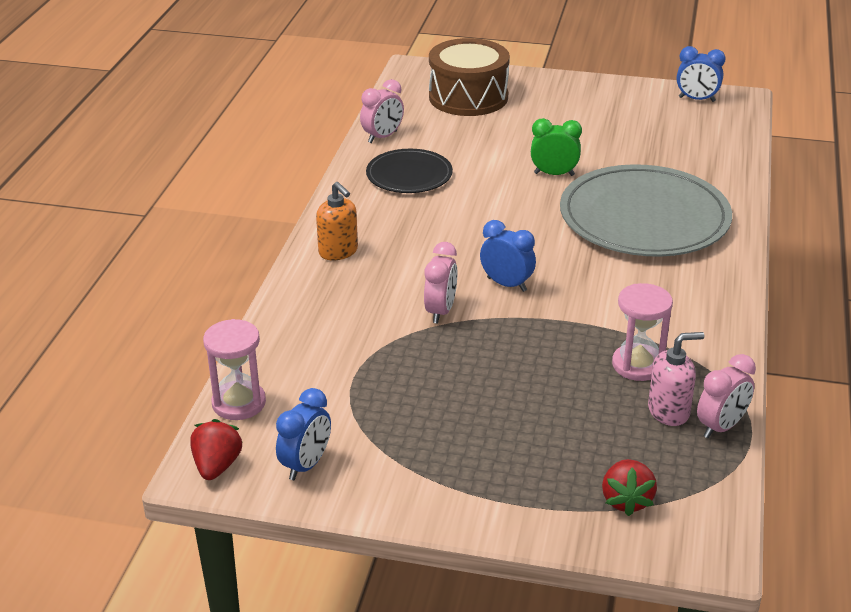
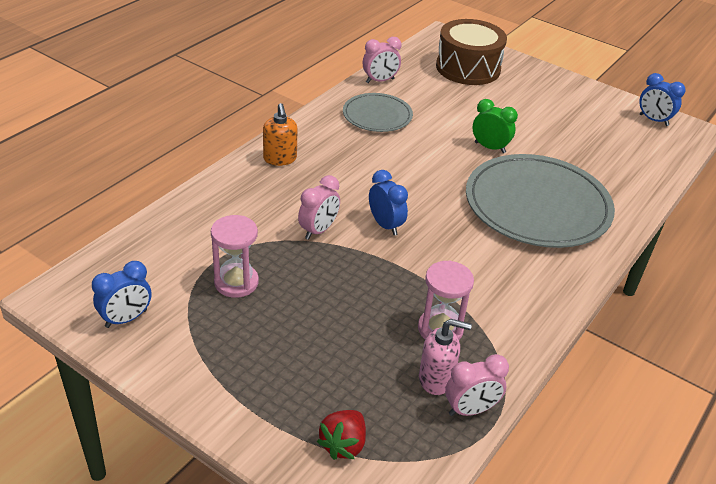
camera: 20 degrees right, 5 degrees up
(217, 466) = (65, 296): red strawberry -> none
(239, 403) = (119, 252): pink hourglass -> pink hourglass (236, 282)
(409, 175) = (377, 115): black plate -> grey plate

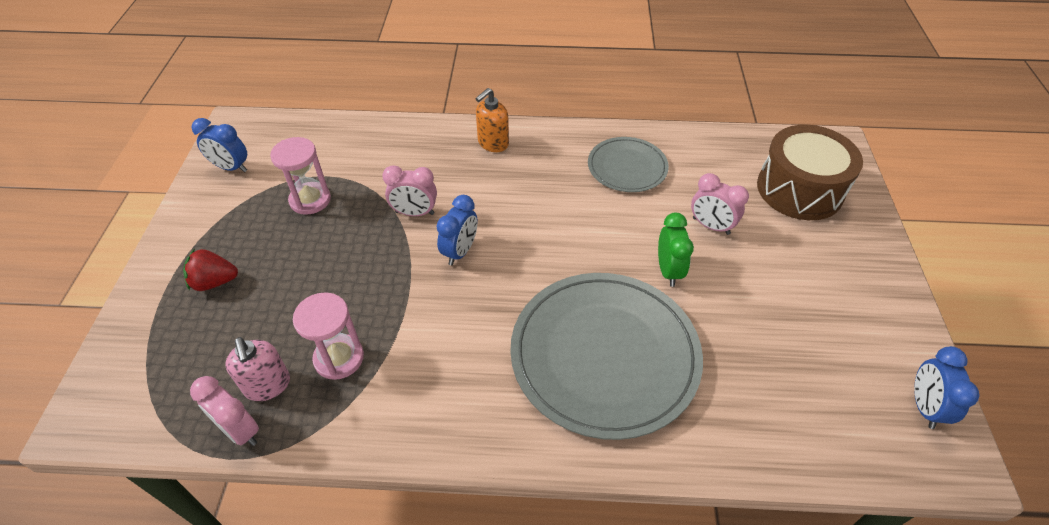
camera: 60 degrees right, 10 degrees up
(343, 445) = (155, 356): red strawberry -> red strawberry (214, 282)
(380, 81) = (688, 142): pink clock -> pink clock (711, 226)

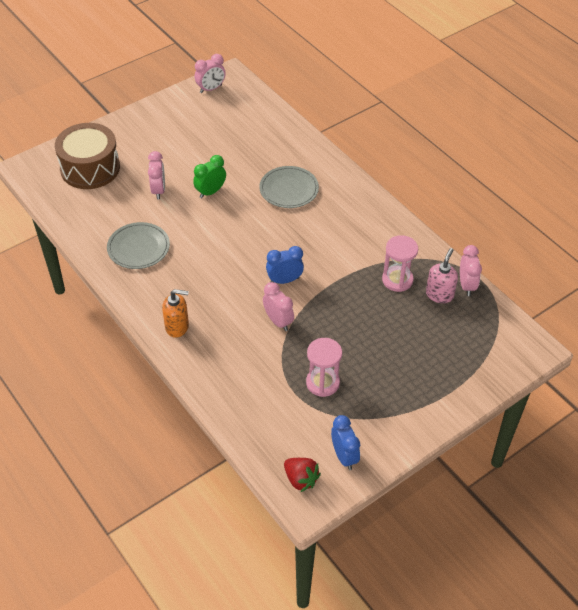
camera: 130 degrees left, 0 degrees up
(214, 282) = (422, 372): red strawberry -> red strawberry (301, 479)
(604, 355) = (289, 189): grey plate -> grey plate, size x0.54
(924, 407) = (211, 89): blue clock -> pink clock

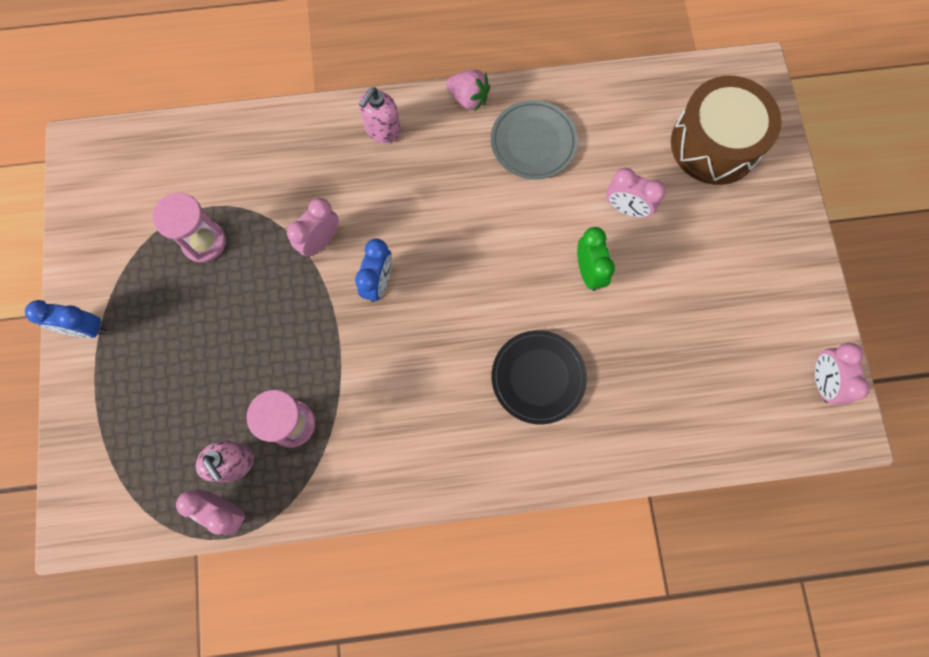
camera: 120 degrees right, 25 degrees up
(125, 292) = (468, 98): none -> pink strawberry
(177, 327) = (382, 130): orange soap dispenser -> pink soap dispenser
(278, 321) = (320, 241): pink clock -> pink clock turned 135 degrees clockwise
(289, 189) = (538, 377): grey plate -> black plate
(301, 479) = (108, 156): red strawberry -> none
(344, 456) = (101, 212): blue clock -> blue clock (86, 329)

